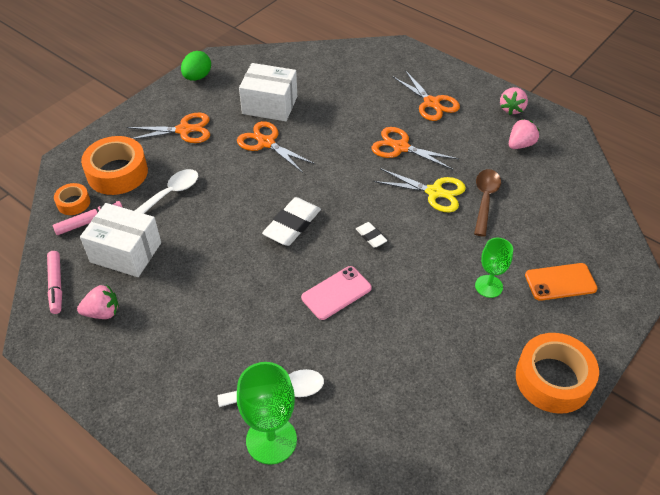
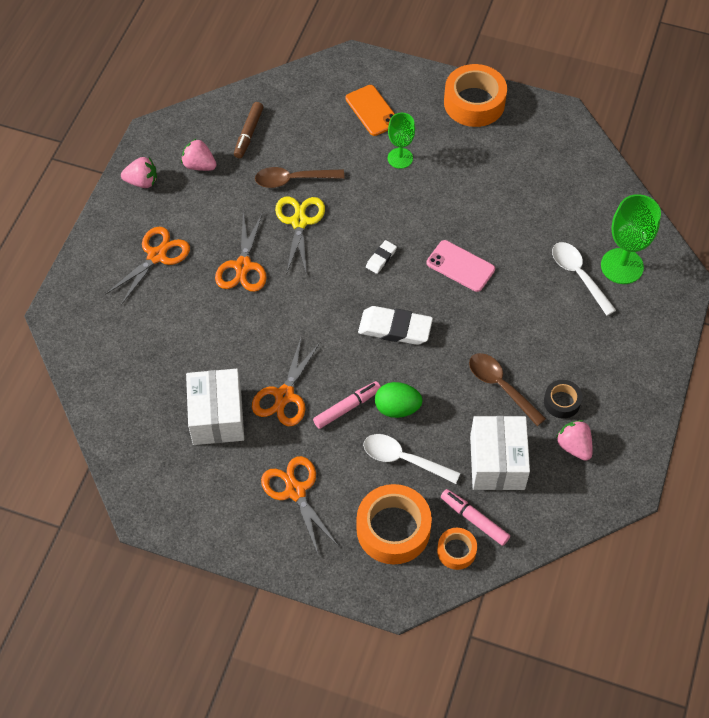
camera: 110 degrees left, 10 degrees up
(56, 285) = (565, 505): pink marker -> pink marker (347, 407)
(150, 320) = (562, 402): none -> black tape
(193, 279) = (500, 386): none -> brown spoon
(197, 77) = (190, 521): green egg -> green egg (397, 408)
(550, 183) = (248, 134): none -> brown marker

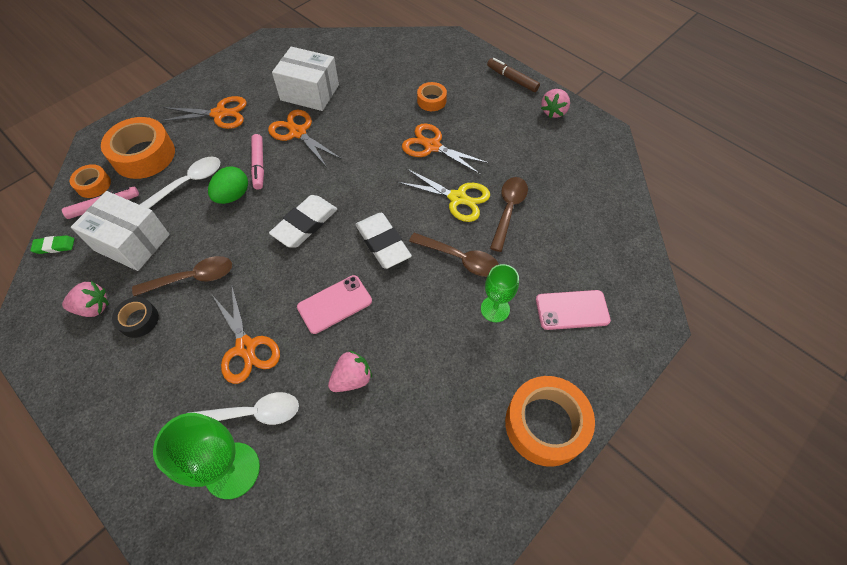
camera: 115 degrees right, 0 degrees up
(157, 256) = (472, 100): orange scissors -> orange scissors (246, 347)
(175, 292) = (431, 101): none -> orange tape
(199, 165) = (556, 151): pink strawberry -> pink strawberry (352, 378)
(248, 134) = (580, 196): brown marker -> brown marker (512, 79)
(365, 197) = (460, 259): none -> brown spoon
(372, 110) = (572, 310): orange phone -> pink phone
(381, 258) = (383, 243): white eraser -> white eraser, size x1.92
(541, 530) = (54, 246): none -> green eraser

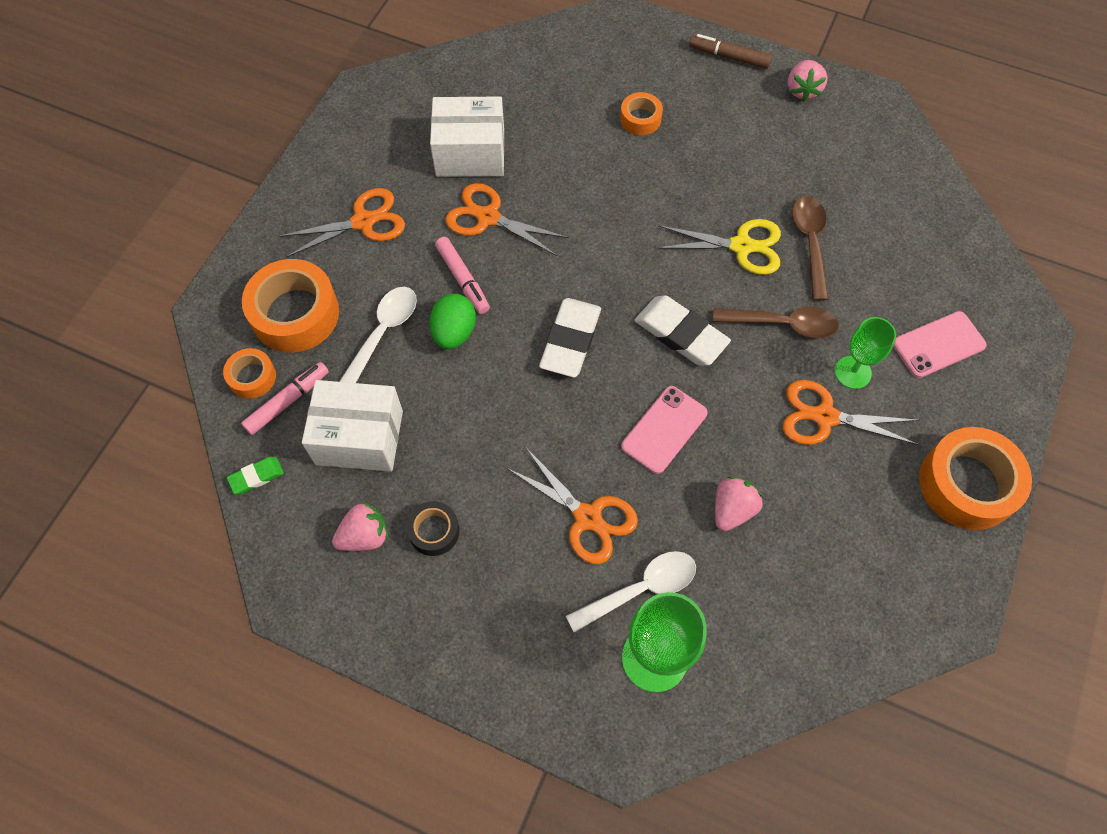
camera: 20 degrees left, 5 degrees up
(192, 278) = (469, 456): brown spoon -> none
(432, 146) = (674, 185): orange scissors -> orange scissors (824, 417)

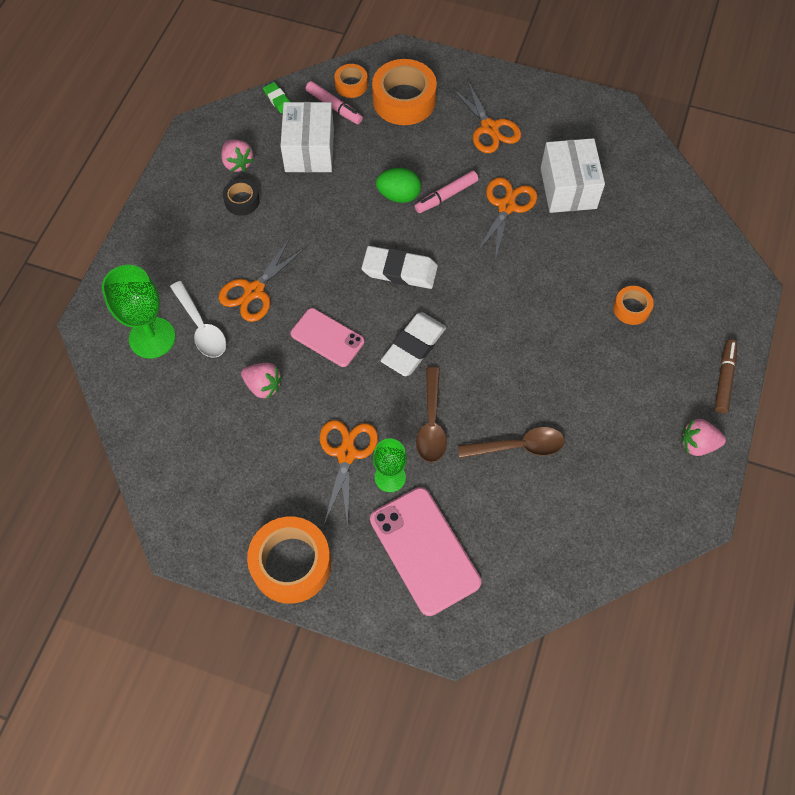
camera: 85 degrees right, 0 degrees up
(383, 333) = (394, 153): white spoon -> none
(741, 246) = (506, 391): yellow scissors -> none
(938, 345) = (424, 550): pink phone -> pink phone, size x1.58

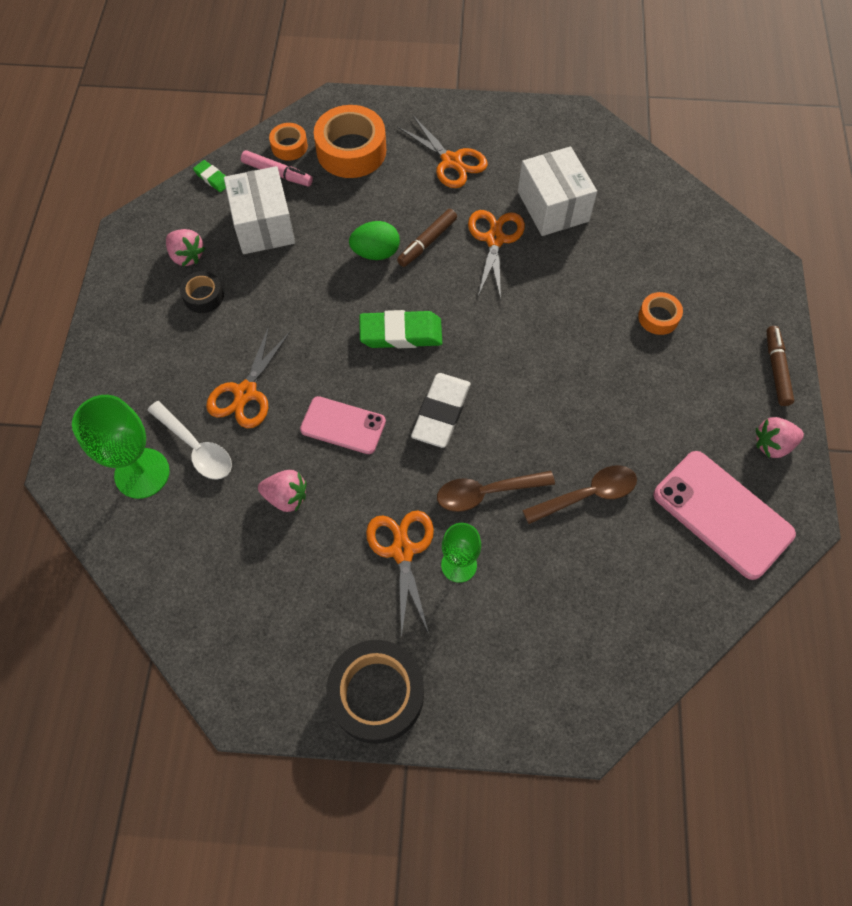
camera: 15 degrees left, 0 degrees up
(291, 563) = (377, 694): orange tape -> black tape
(399, 270) = (401, 333): white eraser -> green eraser
(424, 550) = (522, 638): pink phone -> pink phone (722, 514)
(431, 423) = (486, 493): brown spoon -> brown spoon turned 90 degrees clockwise
(446, 196) = (427, 242): pink marker -> brown marker

